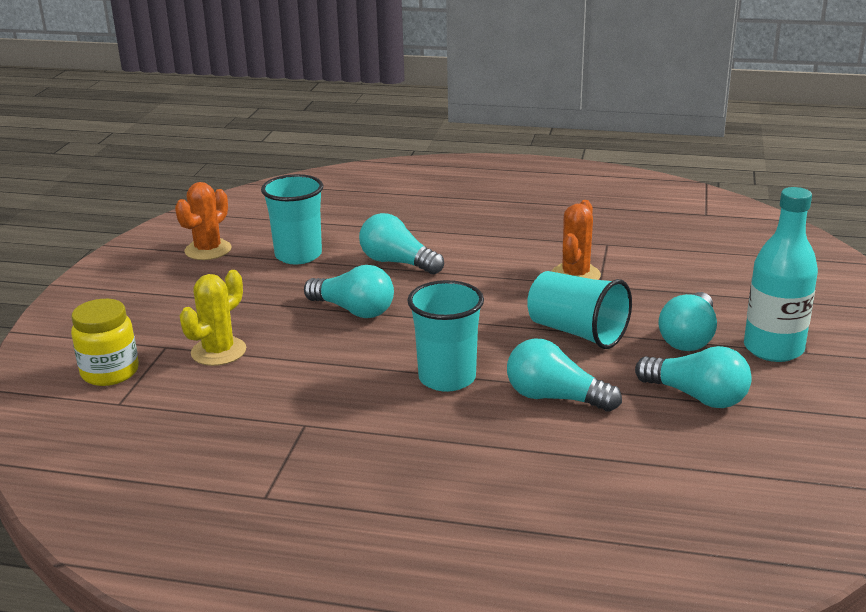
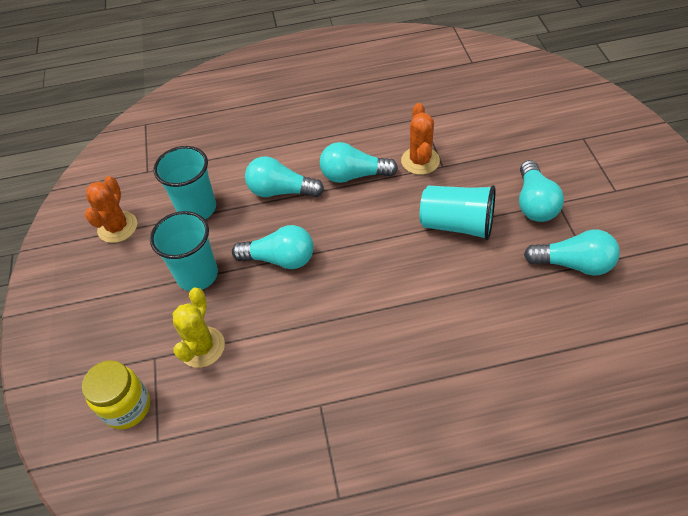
camera: 20 degrees left, 25 degrees up
(447, 378) = (394, 310): turquoise cup -> turquoise cup (197, 275)
(555, 398) = (482, 302): turquoise light bulb -> turquoise light bulb (353, 175)
(773, 349) = (594, 194): turquoise bottle -> none

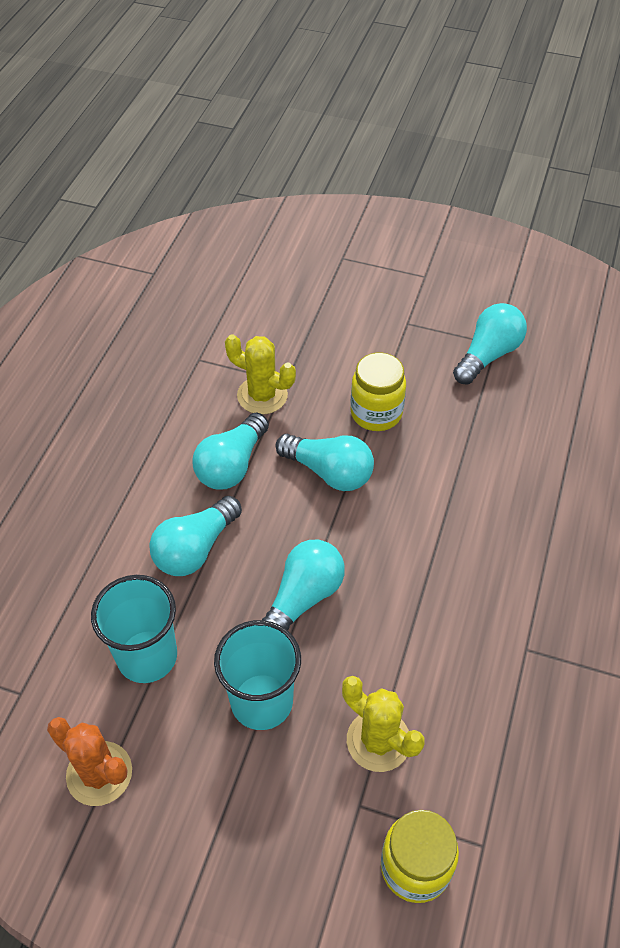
camera: 65 degrees left, 0 degrees up
(420, 161) = (262, 395): orange cactus -> yellow cactus
(457, 225) = (376, 413): turquoise cup -> yellow jar
(534, 203) = (395, 339): turquoise light bulb -> turquoise light bulb (329, 472)

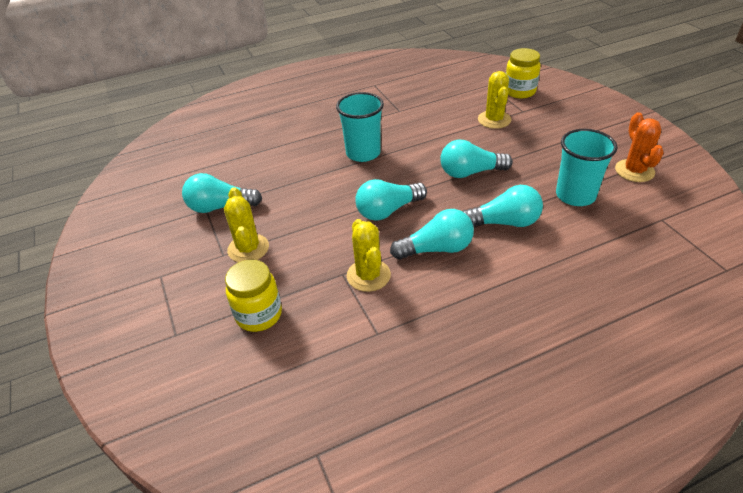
camera: 130 degrees left, 10 degrees down
(262, 701) = (531, 153): turquoise cup -> turquoise cup (363, 153)
(329, 472) = (388, 210): turquoise light bulb -> turquoise light bulb turned 105 degrees counterclockwise
(376, 413) = (321, 220): yellow jar -> yellow jar (259, 315)
(396, 342) = (248, 248): none -> yellow cactus

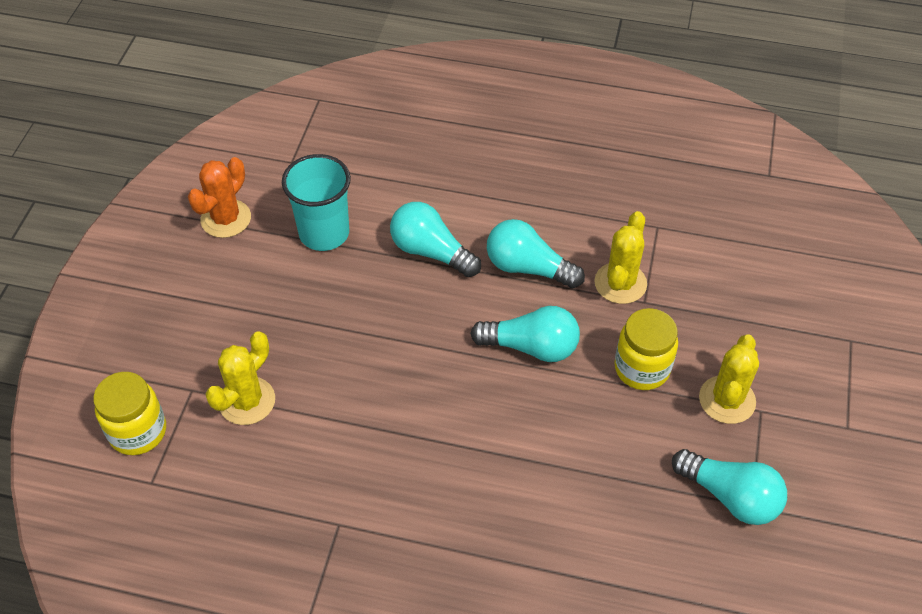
camera: 145 degrees left, 10 degrees up
(259, 315) = (756, 310): yellow jar -> yellow jar (642, 368)
(363, 153) = (475, 465): turquoise cup -> none
(470, 172) = (385, 336): turquoise light bulb -> none

